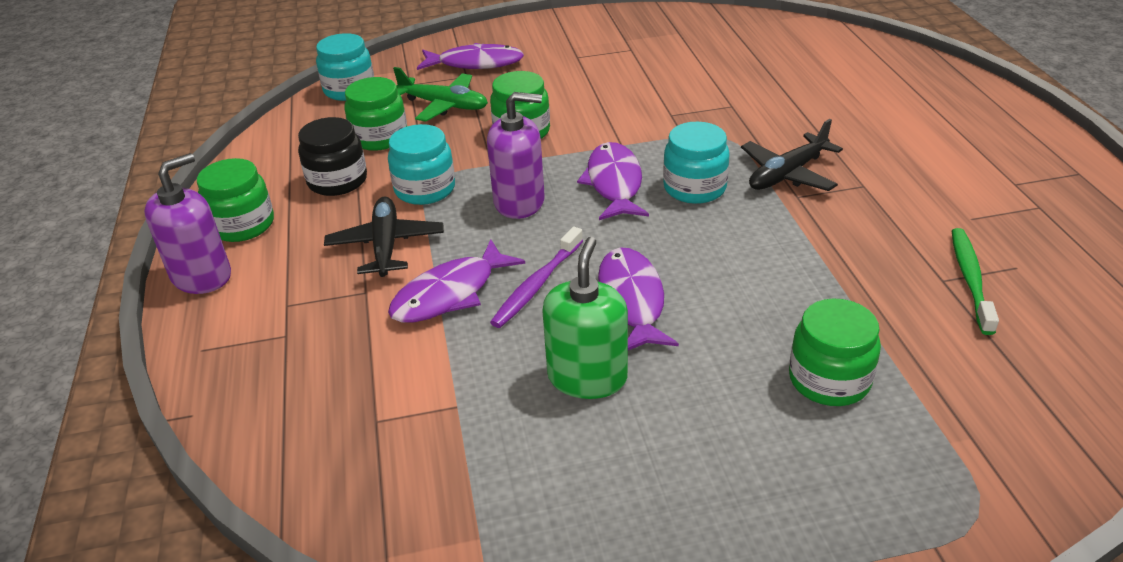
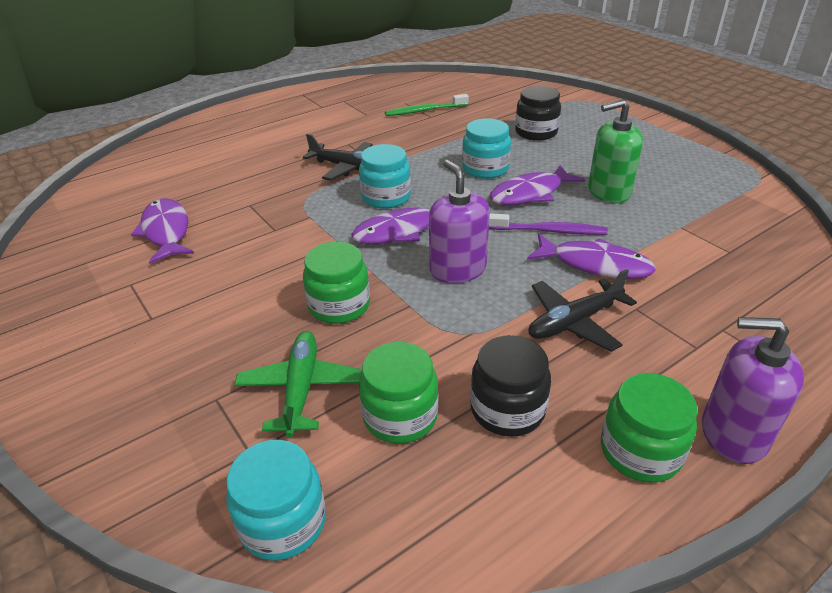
camera: 115 degrees left, 0 degrees up
(425, 189) = (477, 333): turquoise jar -> turquoise jar (485, 169)
(475, 63) = (176, 403): purple fish -> purple fish (166, 232)
(829, 380) = (536, 132): green jar -> black jar

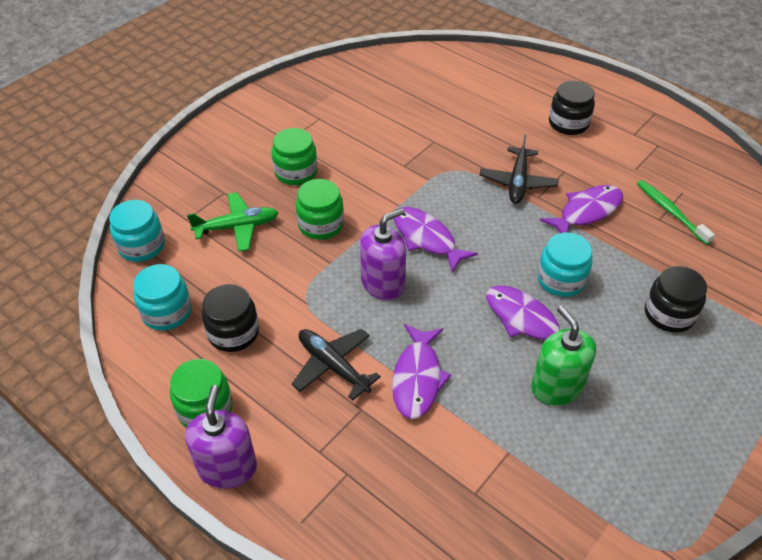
camera: 75 degrees right, 10 degrees up
(166, 232) = (382, 112): purple fish -> purple fish (586, 212)
(284, 130) = (568, 123): none -> black jar
(386, 197) = (477, 218): turquoise jar -> turquoise jar (167, 312)
(400, 416) = (221, 279): green jar -> green jar (296, 172)
(549, 231) = (462, 341): purple toothbrush -> none

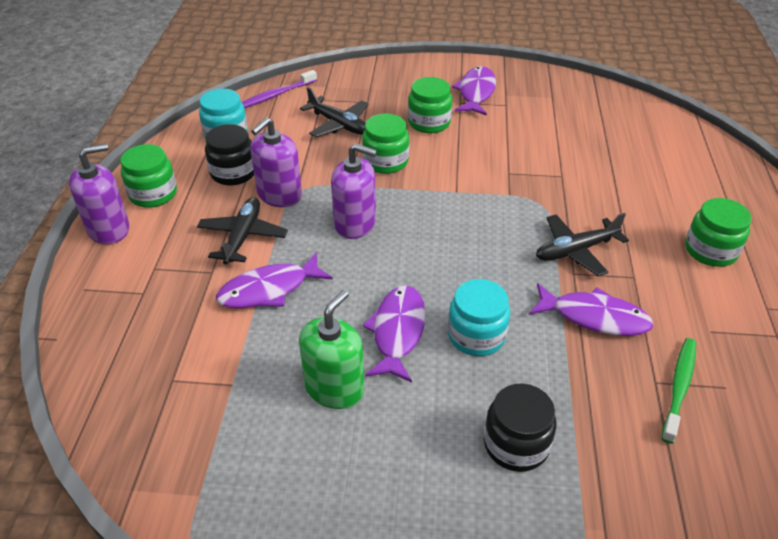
camera: 55 degrees right, 5 degrees down
(142, 246) = (276, 95): turquoise jar -> purple toothbrush
(237, 227) = (339, 124): green plane -> black plane
(299, 315) = (279, 195): none -> purple soap dispenser
(426, 239) = (434, 225): purple fish -> purple fish (476, 92)
(568, 123) = (710, 251): black jar -> green jar

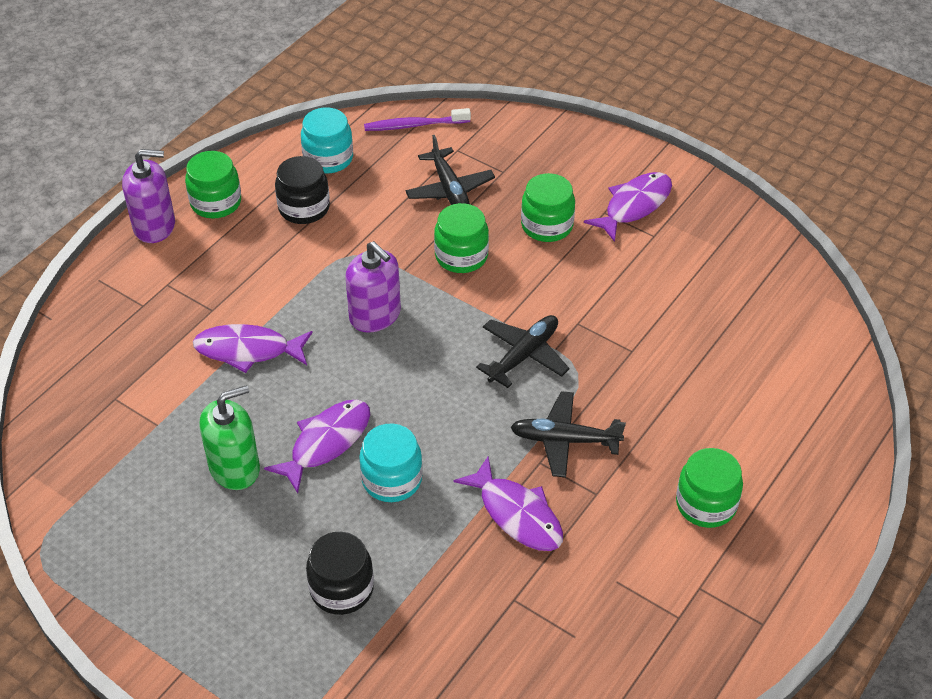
camera: 30 degrees right, 5 degrees up
(243, 236) = (263, 284): black plane -> black plane (524, 355)
(279, 195) = (328, 252): purple soap dispenser -> none
(679, 387) = (530, 615): green toothbrush -> none

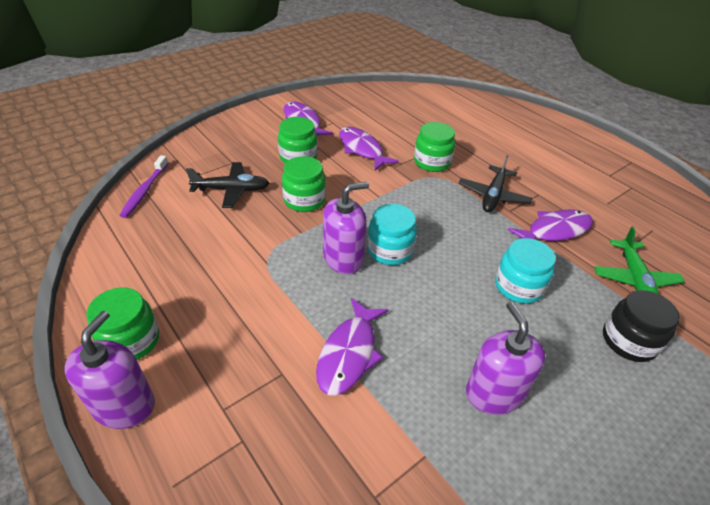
camera: 75 degrees left, 5 degrees down
(235, 468) = (494, 393): green soap dispenser -> purple soap dispenser
(304, 208) = (189, 276): black jar -> none
(326, 442) = (474, 319): purple fish -> purple fish (362, 149)
(328, 158) = (139, 247): turquoise jar -> turquoise jar (390, 250)
(453, 603) = (634, 279): none -> green plane
(524, 355) = (413, 195): black plane -> none
(706, 504) = (549, 158): green jar -> green jar (432, 162)

